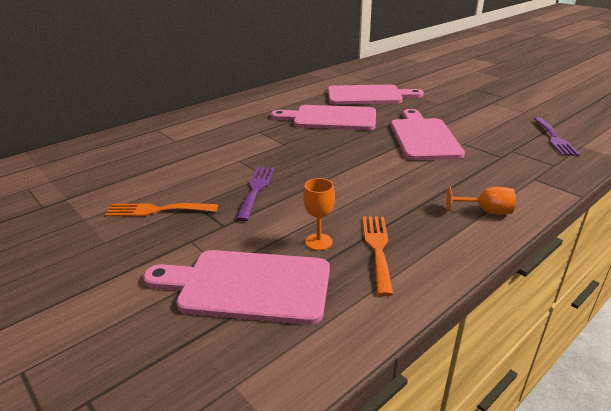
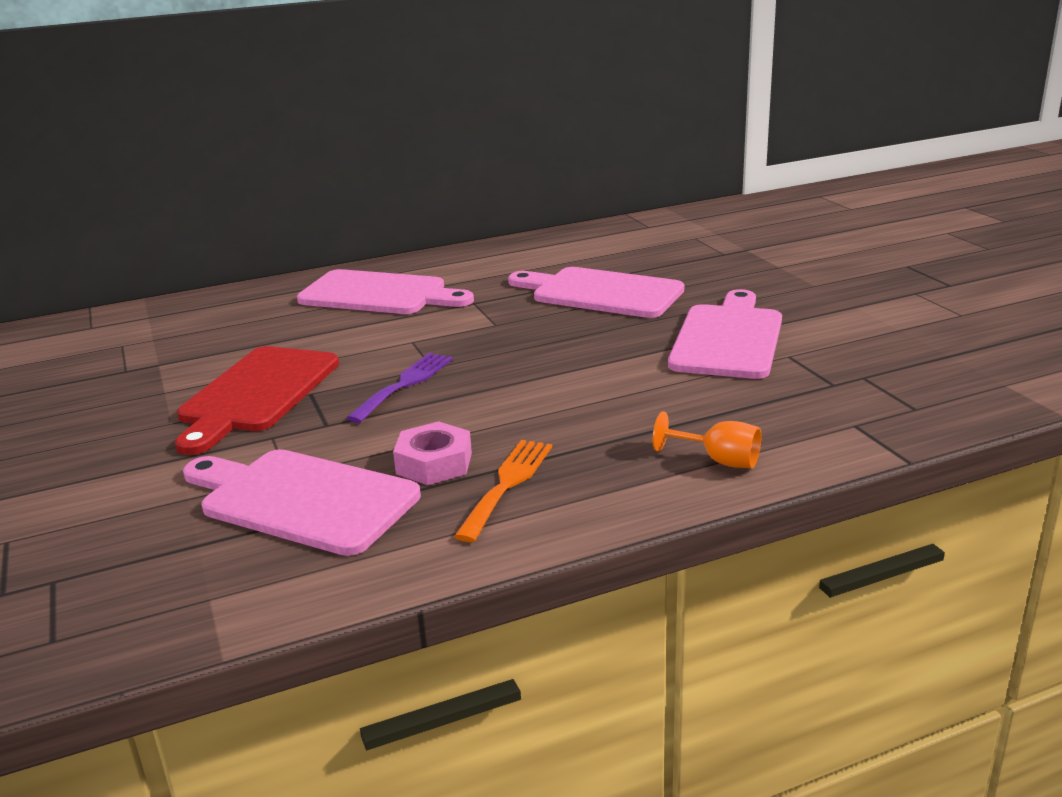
camera: 20 degrees right, 5 degrees down
(157, 210) = (257, 393): orange fork -> red cutting board
(319, 242) = (434, 463): orange goblet -> pink nut
(368, 95) = (698, 261): pink cutting board -> pink cutting board (379, 294)
(554, 138) = (966, 366): purple fork -> none

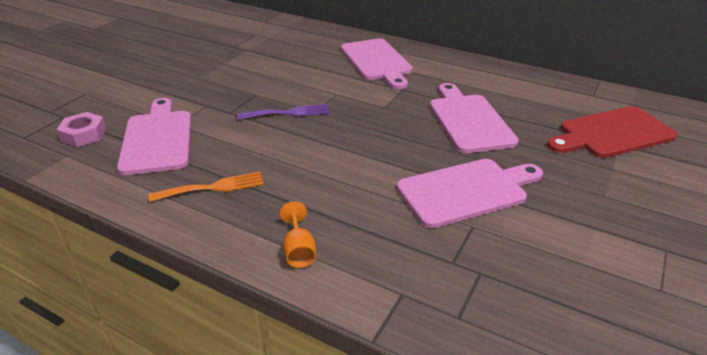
camera: 50 degrees right, 10 degrees up
(257, 393) = (242, 83): red cutting board -> red cutting board (612, 133)
(434, 463) = (216, 157): pink nut -> pink nut (84, 135)

